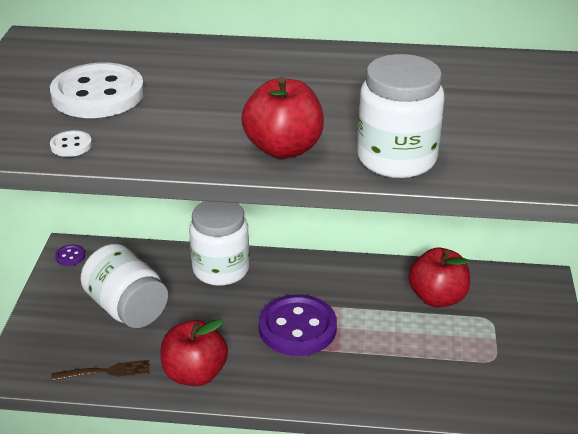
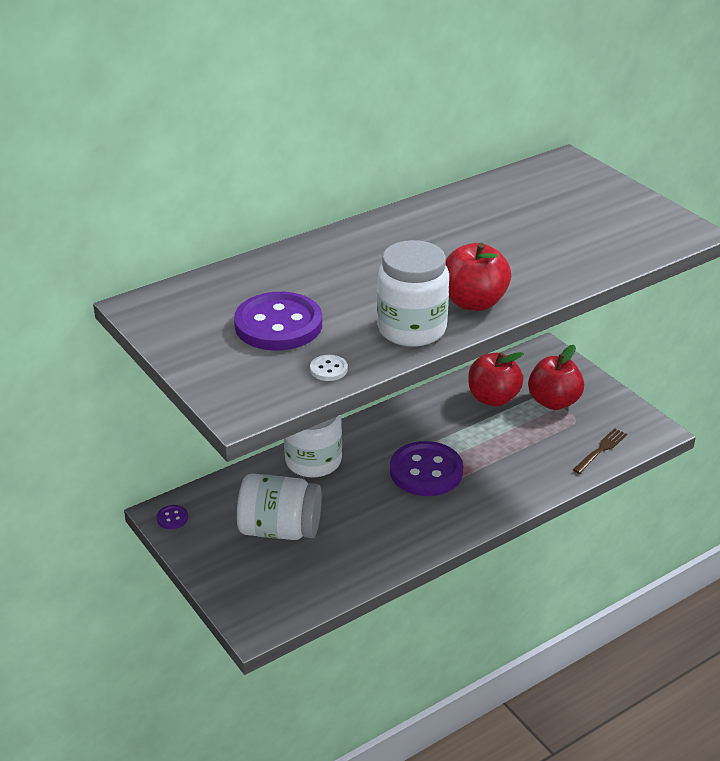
camera: 40 degrees left, 0 degrees up
(98, 94) = (278, 325): white button -> purple button
(105, 371) = (328, 582): brown fork -> brown fork (601, 450)
(195, 374) = (396, 544): red apple -> red apple (553, 402)
(396, 159) = (551, 276): white jar -> white jar (411, 329)

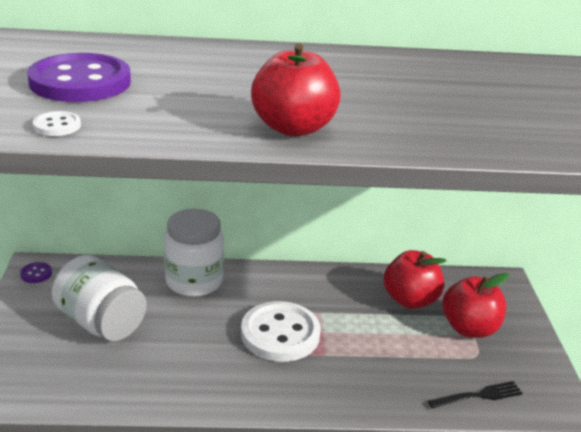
camera: 30 degrees right, 5 degrees down
(411, 329) = (192, 126): white jar -> none
(426, 471) = (280, 334): purple button -> white button
(601, 450) = (478, 396): brown fork -> black fork

